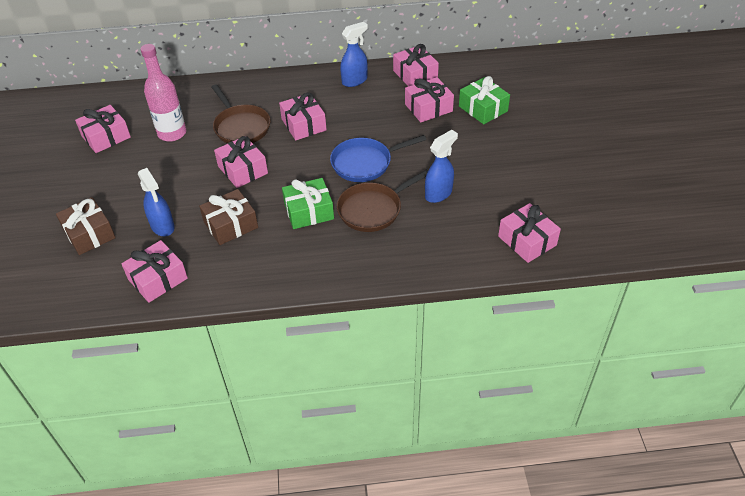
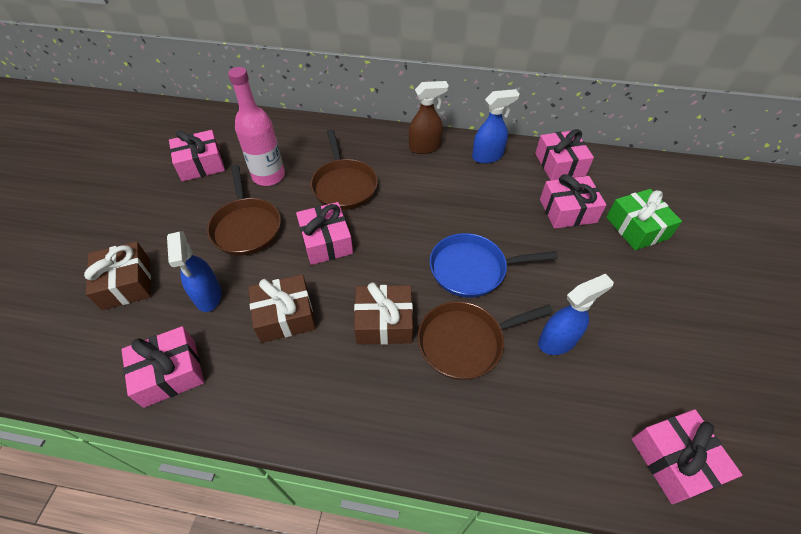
camera: 15 degrees right, 5 degrees up
(171, 174) = (246, 227): none -> brown pan
(300, 84) = (425, 147): none -> brown spray bottle
(303, 125) = (414, 199): pink gift -> none
(309, 211) = (384, 322): green gift -> brown gift

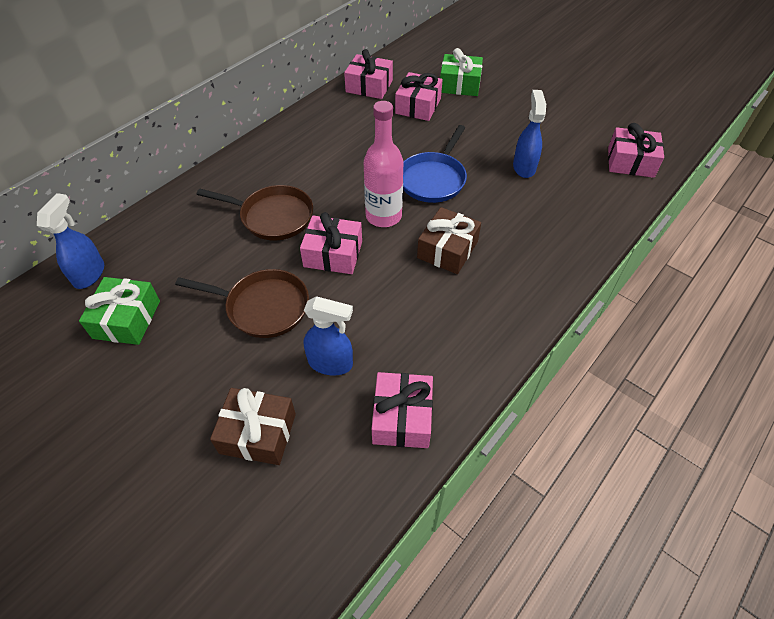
camera: 60 degrees left, 0 degrees up
(201, 164) = (127, 319): pink gift -> green gift
(268, 176) = (205, 267): pink bottle -> pink bottle (383, 216)
(285, 316) = (396, 311): brown gift -> none
(425, 147) = (276, 146): brown spray bottle -> none
(465, 342) = (495, 212): brown pan -> none
(487, 156) = (324, 117): blue spray bottle -> blue spray bottle (89, 274)

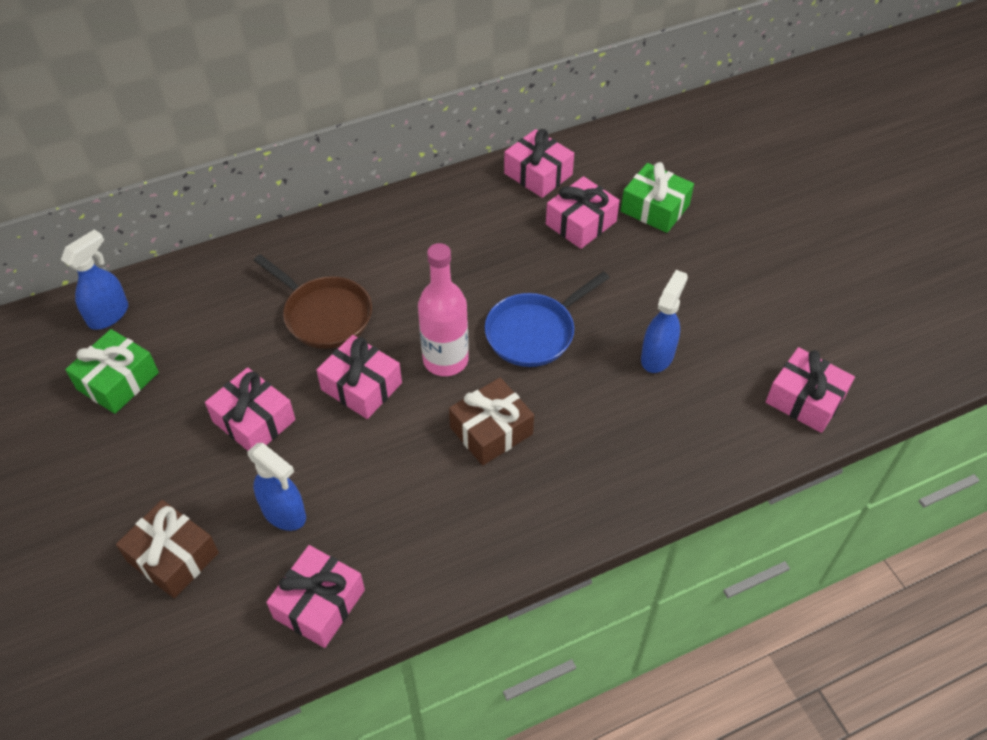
camera: 25 degrees right, 0 degrees up
(263, 307) = (254, 421): brown pan -> pink gift

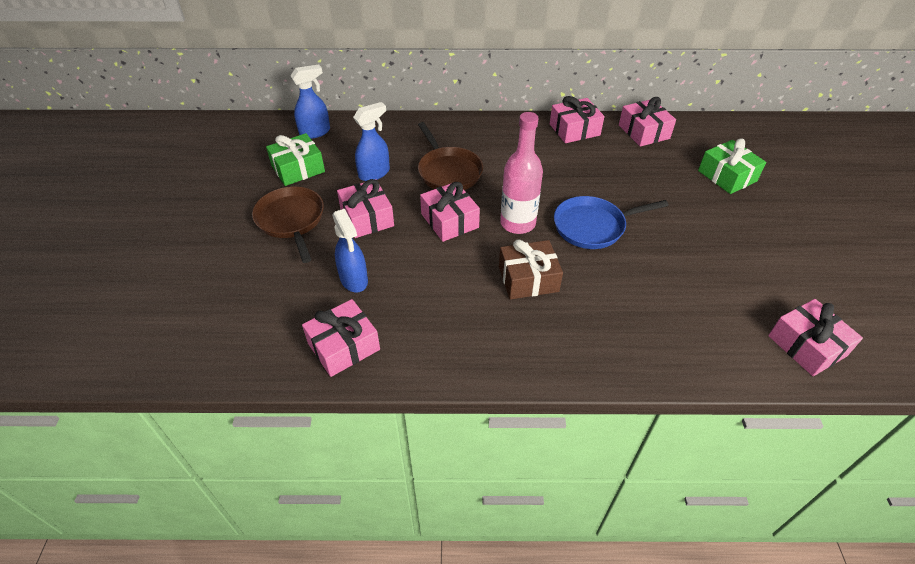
camera: 25 degrees right, 5 degrees down
(155, 462) = (291, 220): none -> brown pan
(173, 557) = (268, 280): brown gift -> none
(581, 223) = (662, 169): pink gift -> pink gift (574, 130)
(657, 356) = (686, 272): blue spray bottle -> blue spray bottle (374, 173)

